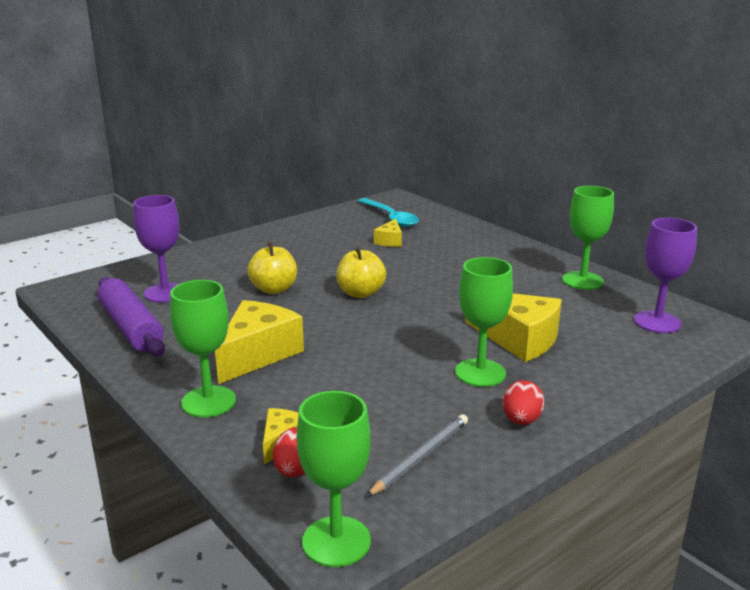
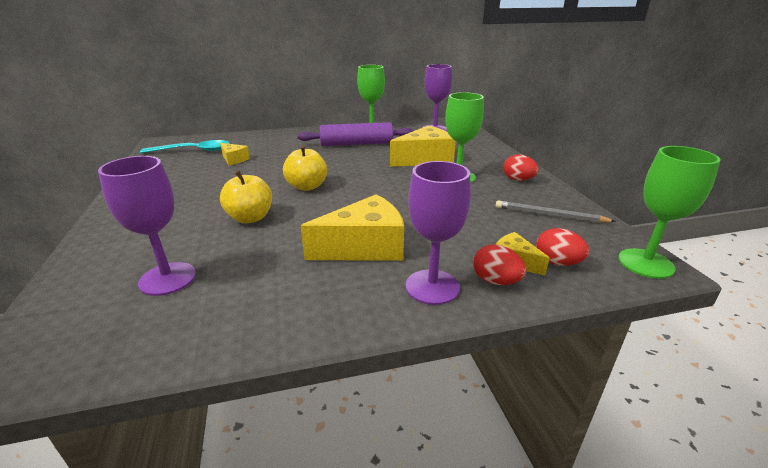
camera: 65 degrees left, 5 degrees up
(131, 327) = (225, 316): purple rolling pin -> purple rolling pin (356, 144)
(208, 402) = (432, 287): green goblet -> purple goblet
(236, 434) = (495, 281): none -> red egg
(258, 354) = (364, 247): yellow cheese -> yellow cheese turned 105 degrees clockwise
(420, 457) = (549, 215): grey pencil -> grey pencil turned 45 degrees counterclockwise

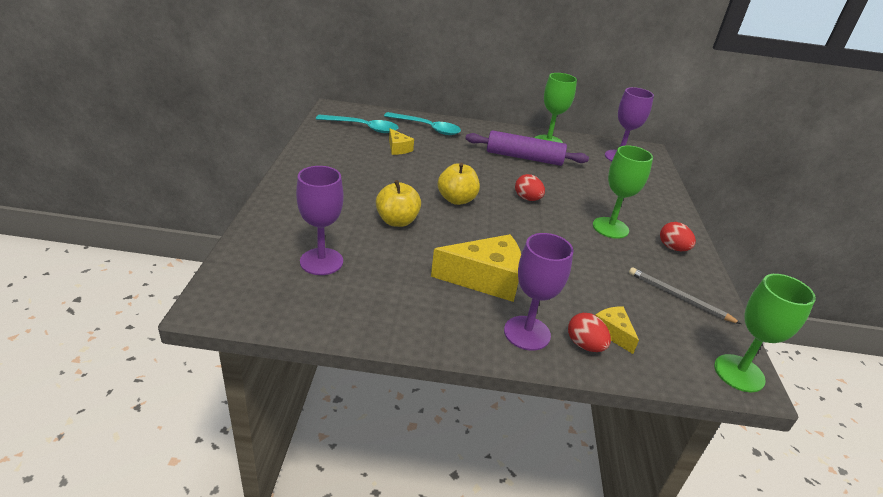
camera: 15 degrees right, 5 degrees up
(258, 140) = (427, 128): none -> turquoise spoon
(425, 159) = (587, 196): yellow cheese -> none
(557, 262) = (652, 346): red egg -> red egg (527, 199)

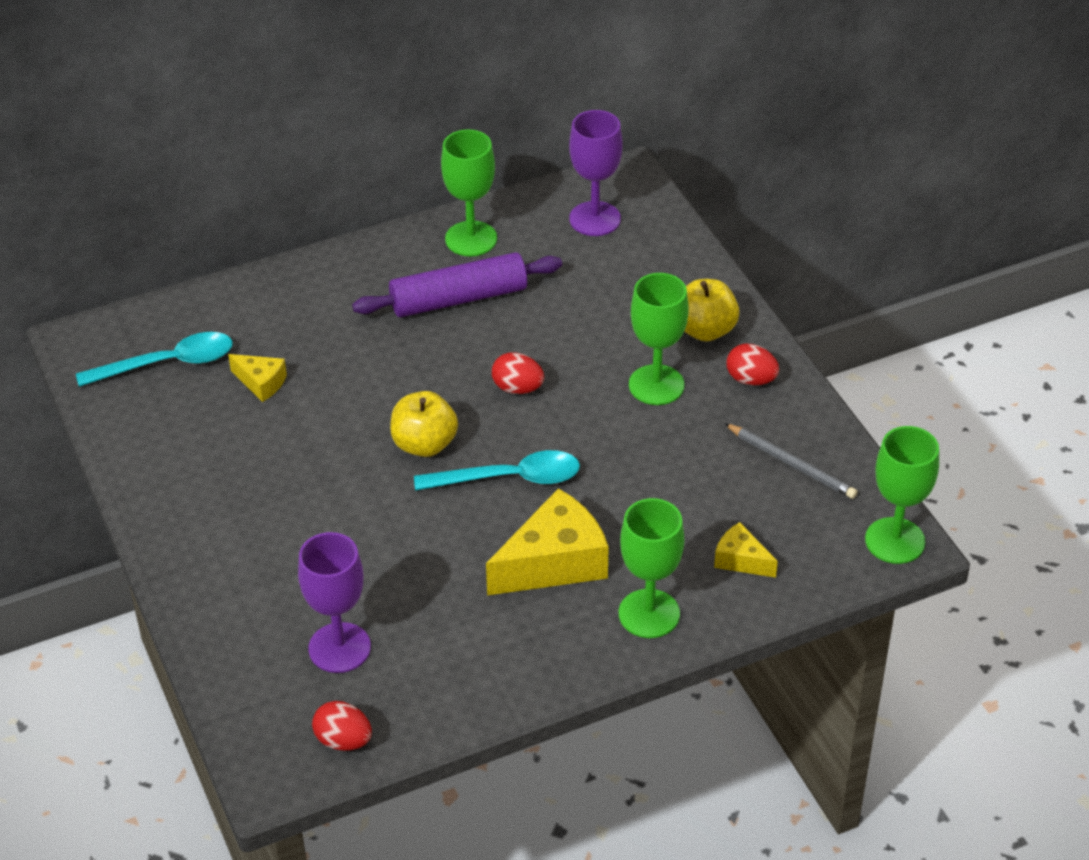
camera: 25 degrees left, 10 degrees up
(397, 221) = (376, 529): yellow apple -> yellow apple (705, 330)
(427, 128) = (266, 308): turquoise spoon -> turquoise spoon (509, 478)
(527, 333) = (649, 614): purple goblet -> green goblet
(585, 345) = (719, 594): red egg -> red egg (343, 740)
(679, 297) = (791, 463): grey pencil -> grey pencil turned 150 degrees counterclockwise

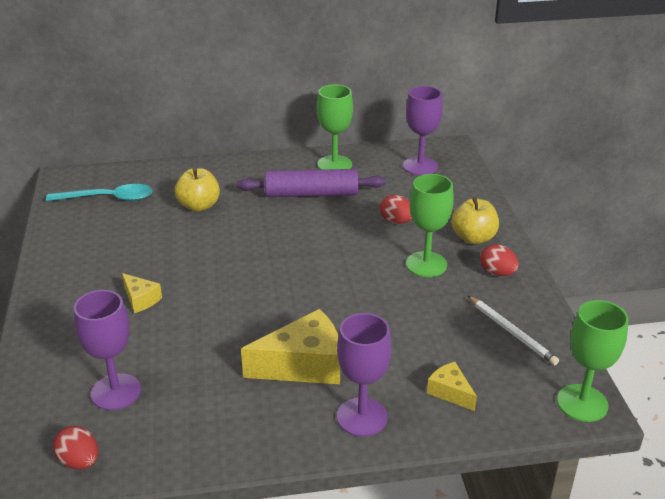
camera: 15 degrees right, 10 degrees down
(261, 383) = (160, 218): yellow cheese -> yellow cheese (141, 299)
(424, 444) = (247, 271): yellow apple -> yellow apple (199, 206)
(509, 478) = (296, 303): turquoise spoon -> none
(517, 388) = (327, 250): red egg -> red egg (396, 221)
(649, 614) = (362, 417): green goblet -> purple goblet
(791, 463) = (512, 332): grey pencil -> white pencil

